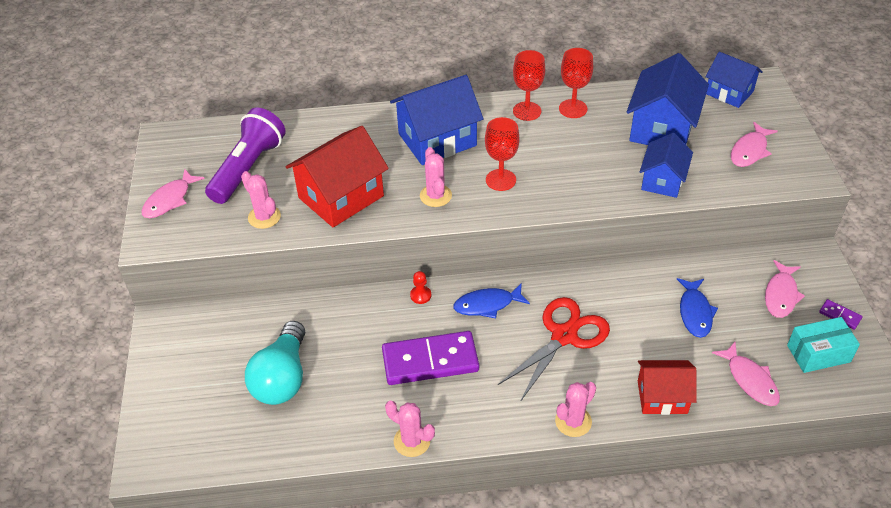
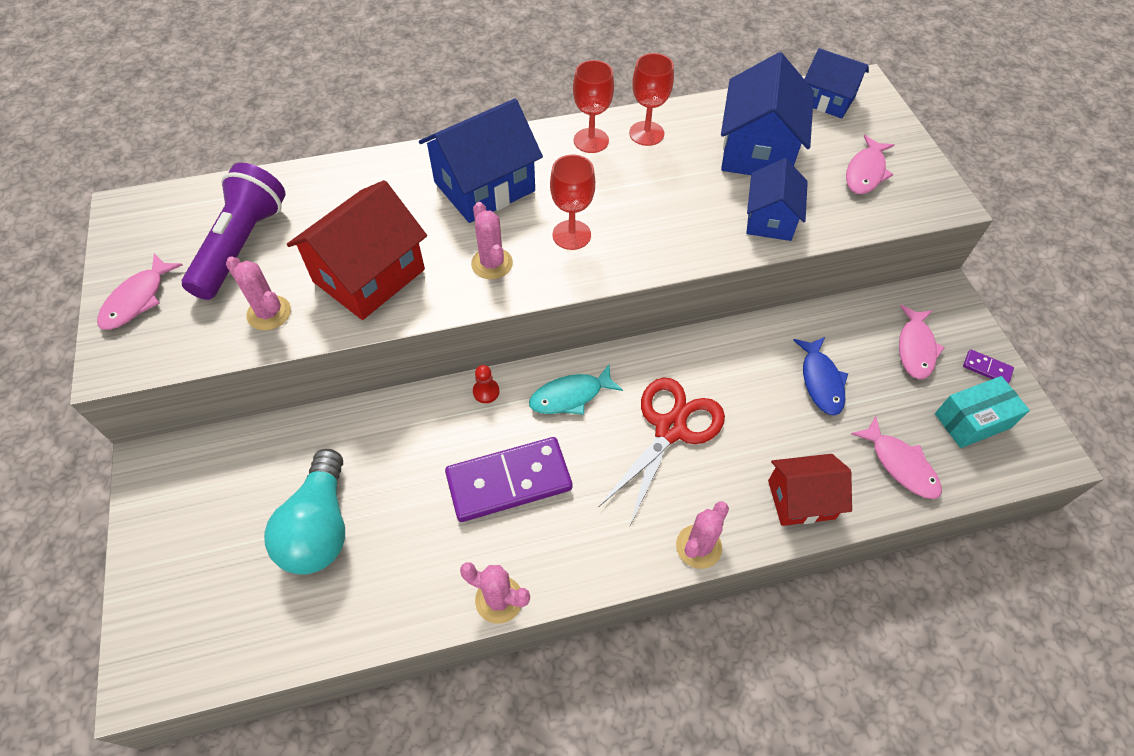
camera: 10 degrees left, 10 degrees up
(487, 305) = (570, 396): blue fish -> turquoise fish

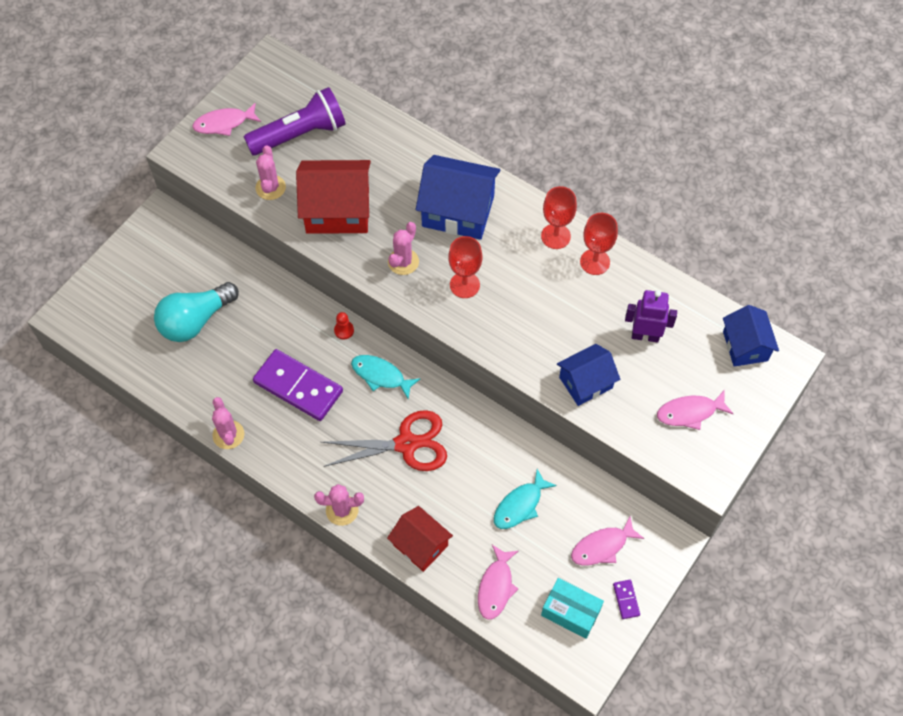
camera: 50 degrees right, 5 degrees up
(757, 150) = (645, 336): blue house -> purple robot
(821, 381) = (520, 505): blue fish -> turquoise fish

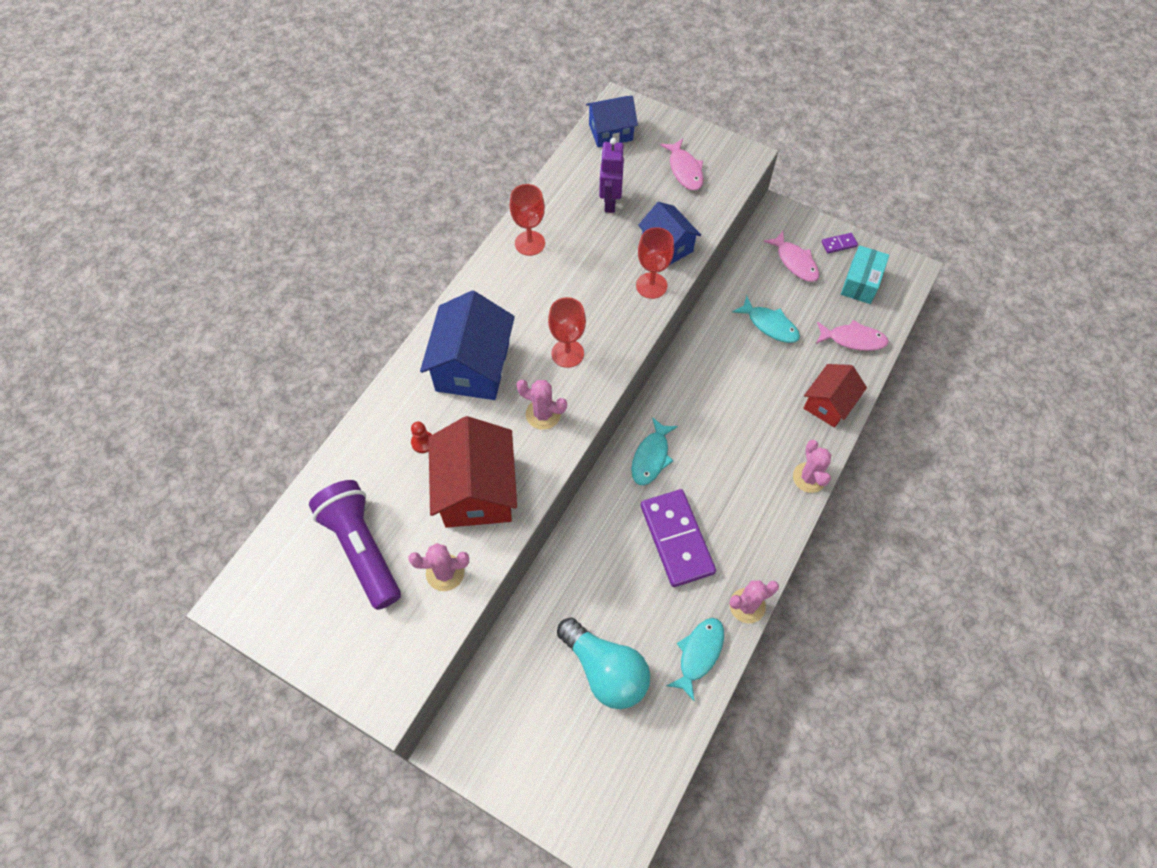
camera: 95 degrees left, 0 degrees up
(194, 391) = (699, 654): none -> turquoise fish
(224, 123) = (341, 649): pink fish -> none
(298, 387) = (677, 539): purple domino -> purple domino turned 45 degrees counterclockwise
(344, 330) = (600, 500): red pawn -> red pawn (423, 442)
(406, 444) = (725, 425): red scissors -> none
(555, 236) = (501, 276): red goblet -> red goblet (651, 285)

